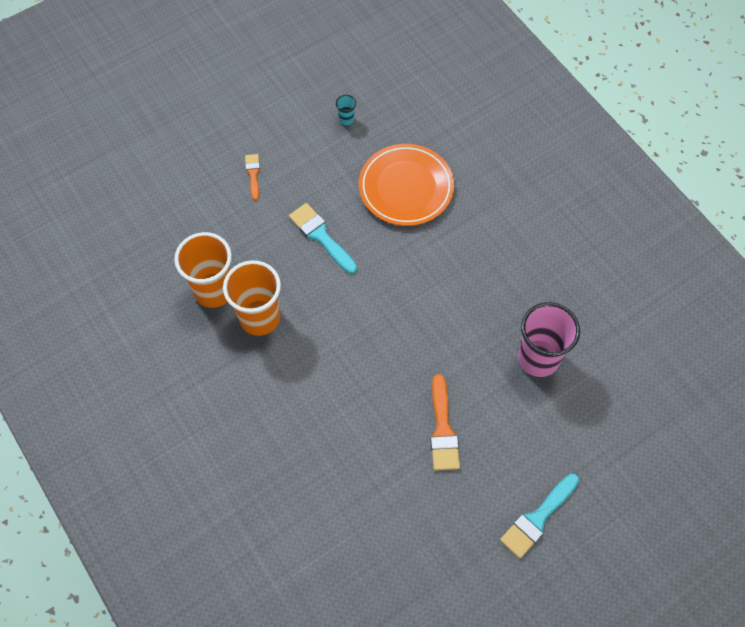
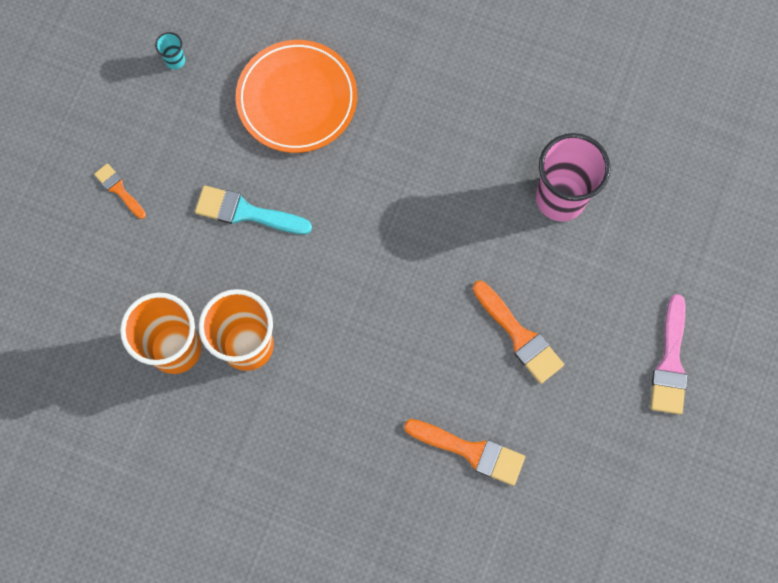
camera: 35 degrees left, 10 degrees up
(353, 482) = (470, 451): none -> orange brush
(537, 518) = (670, 362): turquoise brush -> pink brush

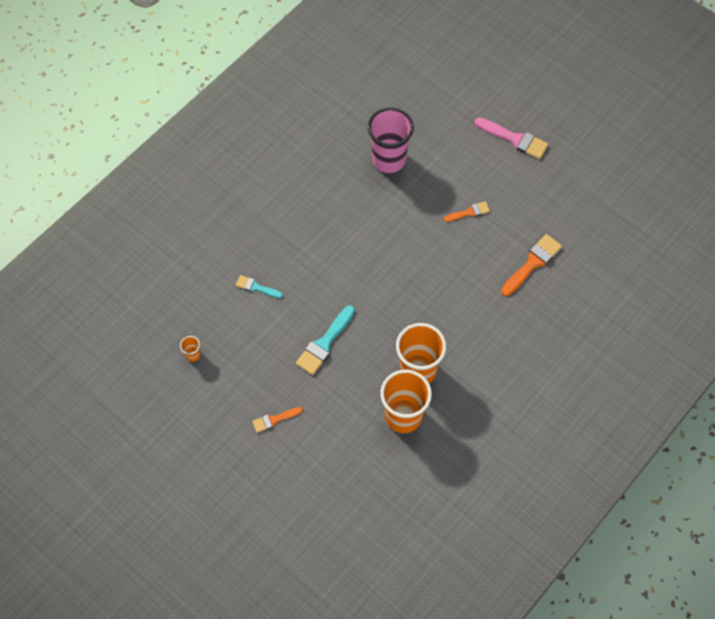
camera: 70 degrees left, 10 degrees down
(175, 60) = (193, 355): turquoise cup -> orange cup
(297, 99) = (256, 287): orange plate -> turquoise brush
(519, 336) = (469, 212): orange brush -> orange brush, size x0.59

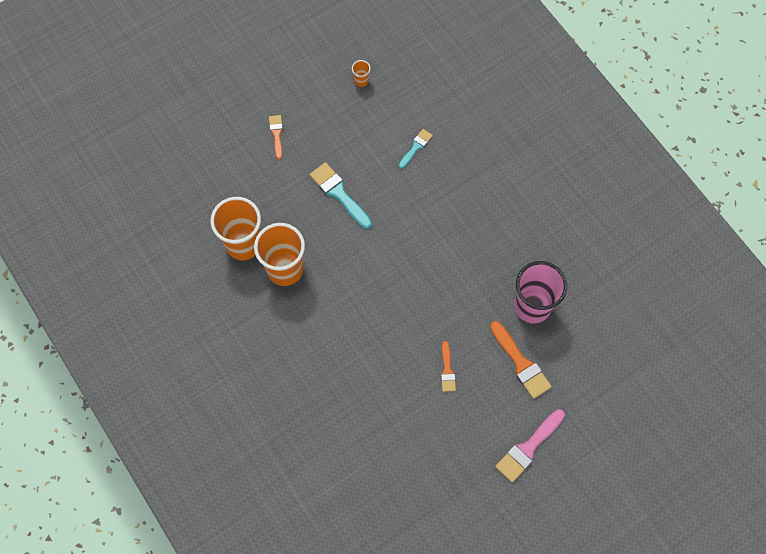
camera: 105 degrees right, 5 degrees up
(532, 263) = (369, 416): orange brush -> orange brush (521, 363)

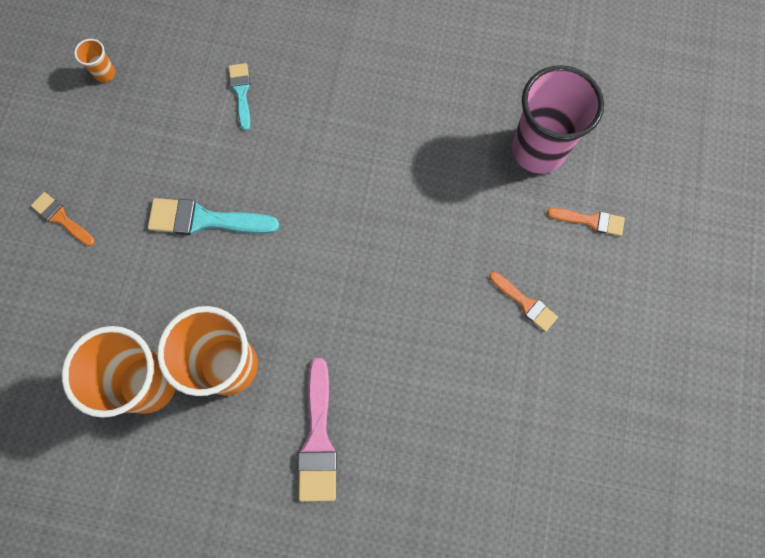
camera: 45 degrees left, 5 degrees up
(521, 363) = (590, 221): orange brush -> orange brush, size x0.59
(528, 448) = (692, 304): pink brush -> pink brush (318, 439)

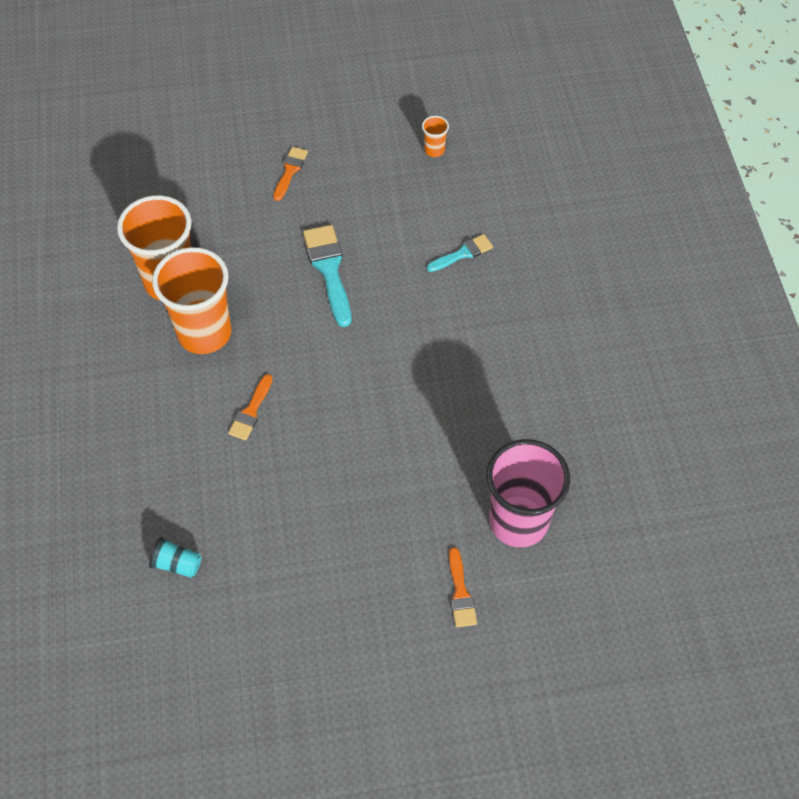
camera: 70 degrees right, 15 degrees down
(318, 439) = (161, 421): pink brush -> none
(483, 465) = (177, 564): none -> turquoise cup
(525, 303) = (348, 555): orange brush -> orange brush (251, 411)

